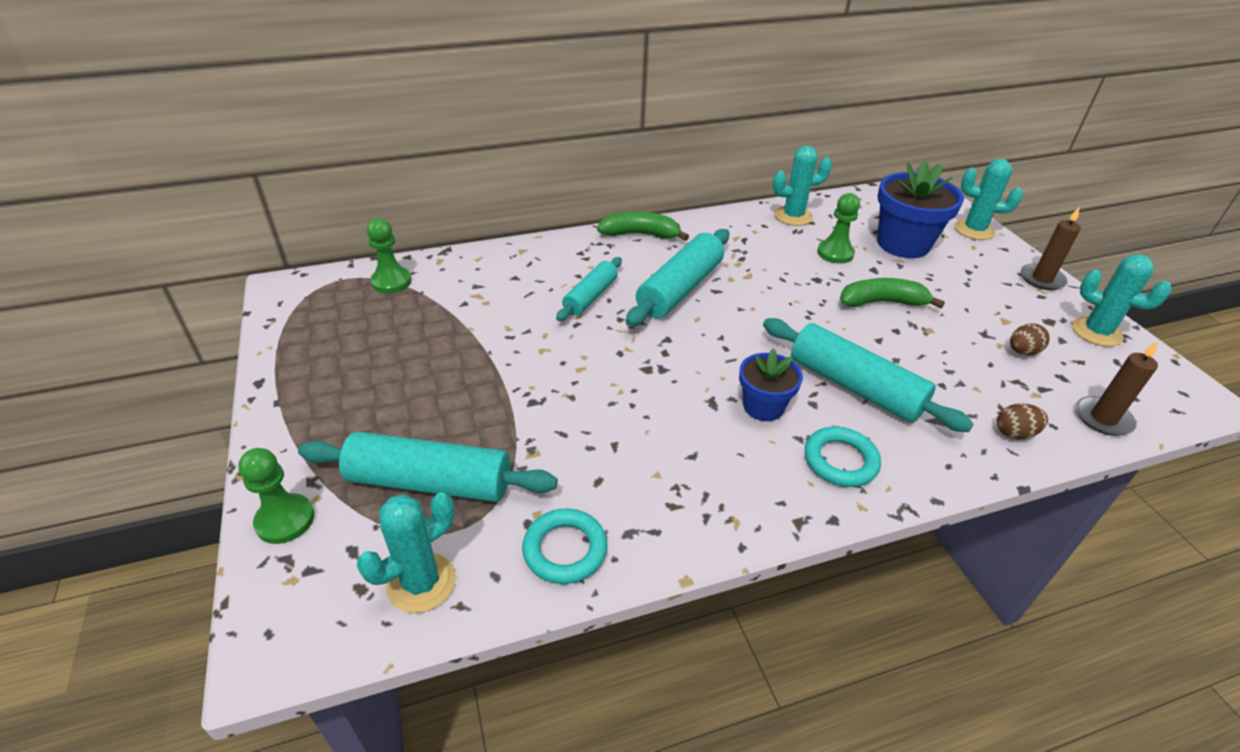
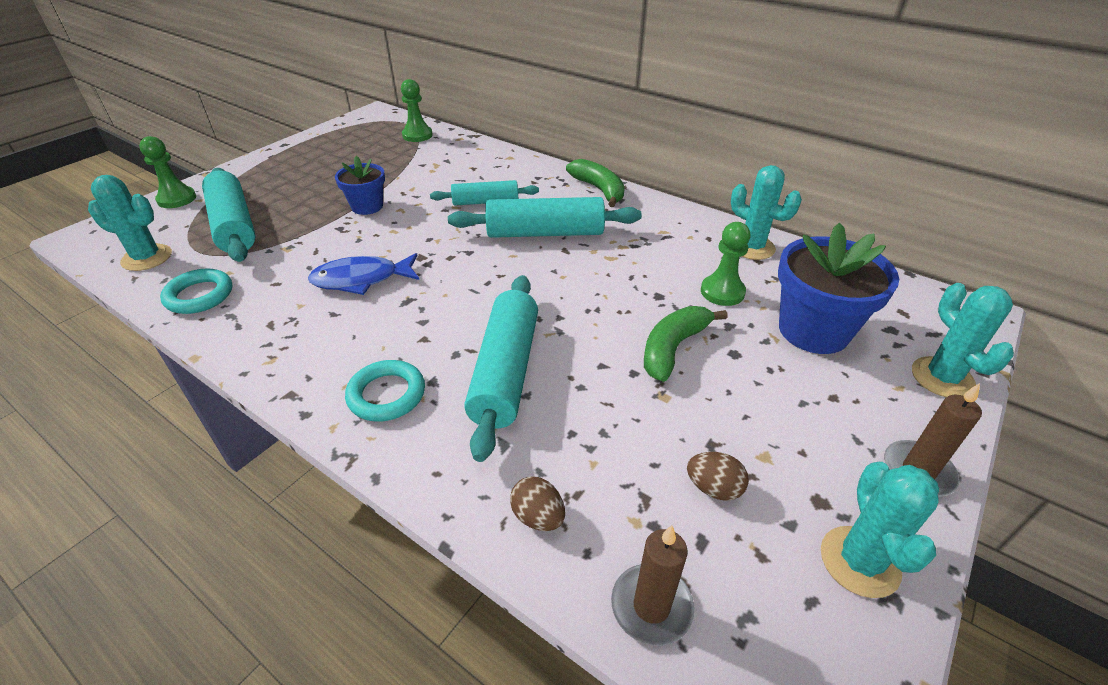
camera: 55 degrees right, 0 degrees up
(650, 418) = (361, 279): none -> blue fish
(763, 407) = (425, 327): blue flower pot -> blue flower pot (367, 206)
(881, 302) = (673, 348): green banana -> green banana turned 105 degrees counterclockwise

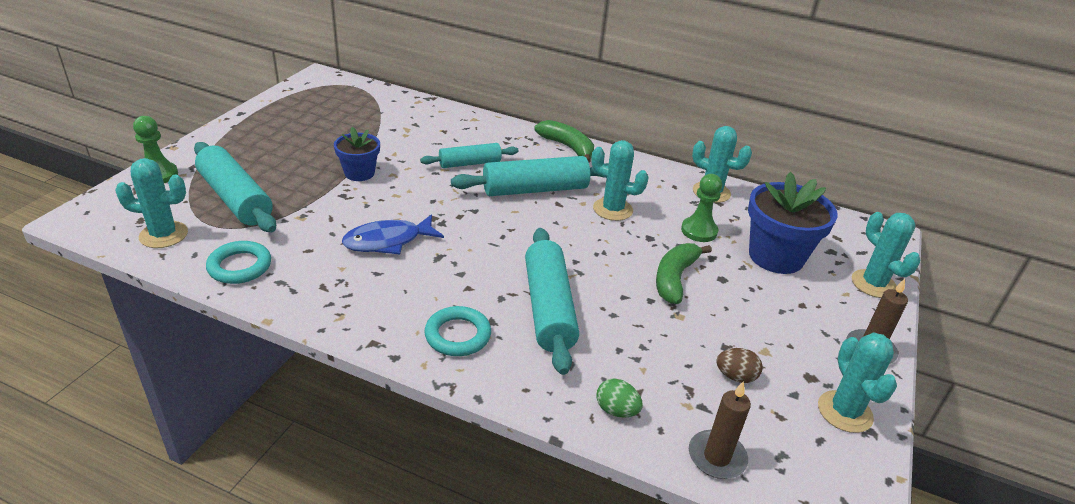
camera: 15 degrees left, 5 degrees down
(417, 135) = (374, 99): green pawn -> none
(538, 517) = (616, 410): brown egg -> green egg
(625, 260) = (613, 209): none -> turquoise cactus

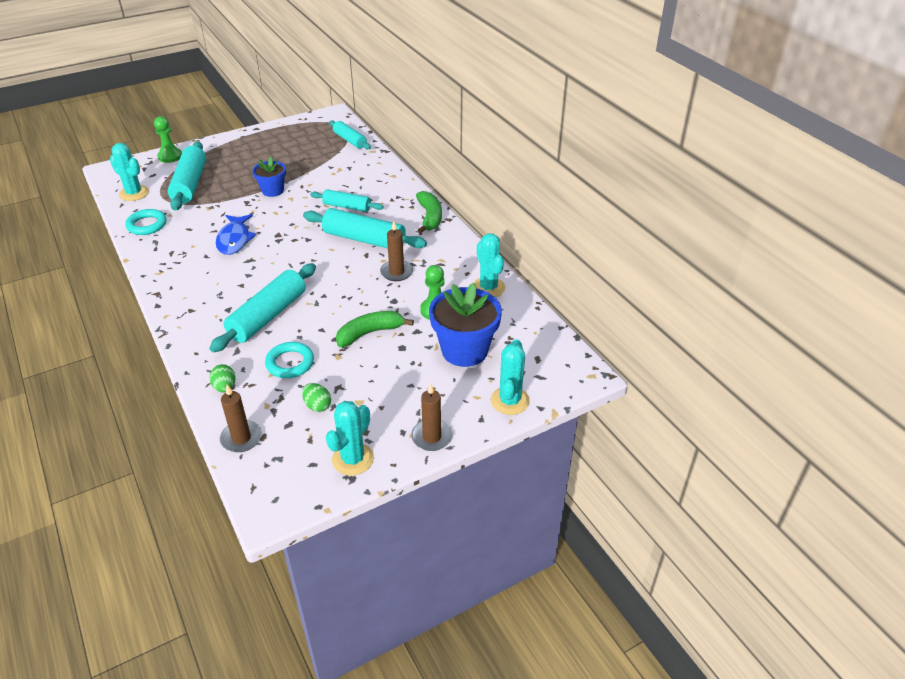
camera: 40 degrees right, 5 degrees up
(377, 97) = (349, 140): none -> turquoise rolling pin
(388, 241) = (234, 240): blue fish -> blue fish turned 105 degrees counterclockwise
(458, 335) = (201, 308): turquoise ring -> turquoise ring (290, 363)
(613, 209) = (396, 272): turquoise cactus -> brown candle
(735, 376) = (317, 405): brown egg -> green egg

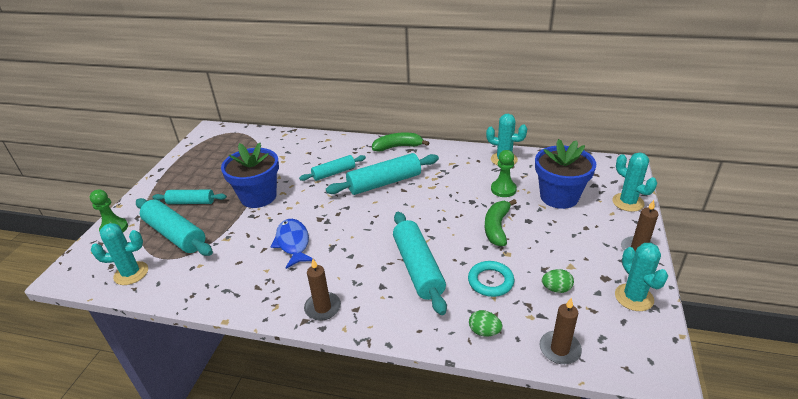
camera: 45 degrees left, 5 degrees down
(147, 225) = (193, 285): turquoise ring -> none
(234, 240) = (293, 243): blue fish -> blue fish turned 150 degrees counterclockwise
(273, 191) = (258, 196): blue flower pot -> blue flower pot, size x1.69
(349, 140) = (255, 137): turquoise rolling pin -> turquoise rolling pin (191, 202)
(396, 272) = (441, 186): brown candle -> brown candle (323, 308)
(430, 217) = (398, 147): green banana -> green banana turned 45 degrees counterclockwise

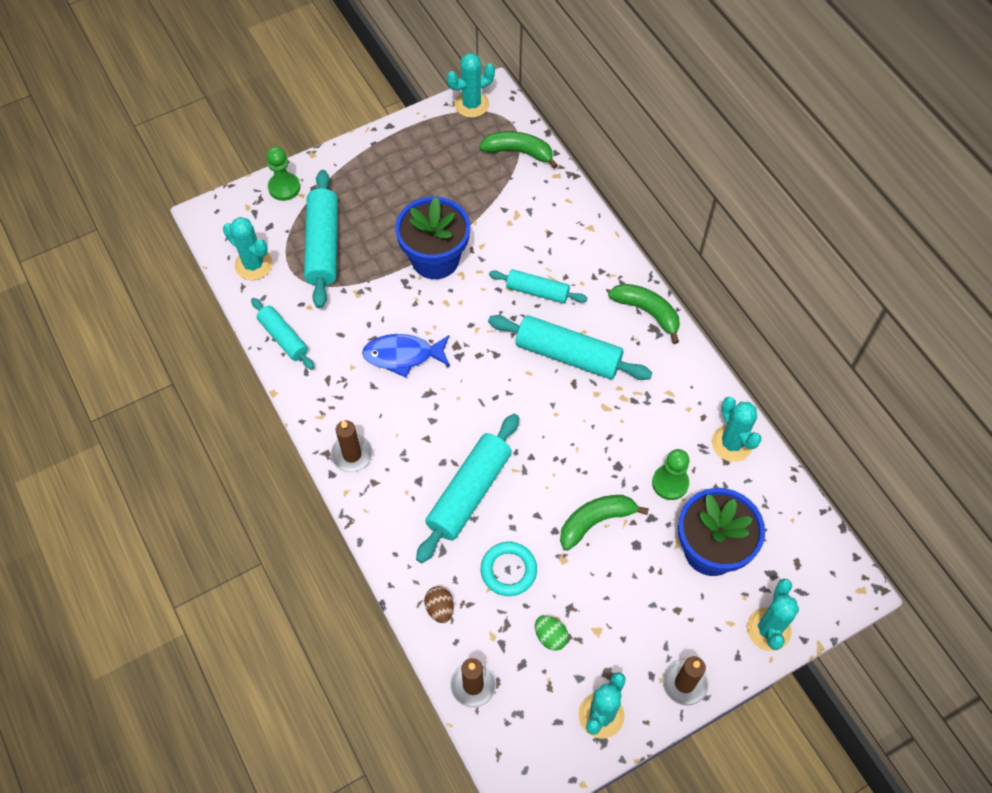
camera: 45 degrees right, 25 degrees up
(191, 202) = (372, 210): turquoise rolling pin -> turquoise rolling pin (283, 338)
(202, 138) = (471, 104): none -> turquoise cactus
(252, 138) = (518, 152): none -> green banana
(293, 243) = (403, 355): blue fish -> blue fish turned 120 degrees counterclockwise
(484, 331) = (440, 608): green egg -> brown egg

